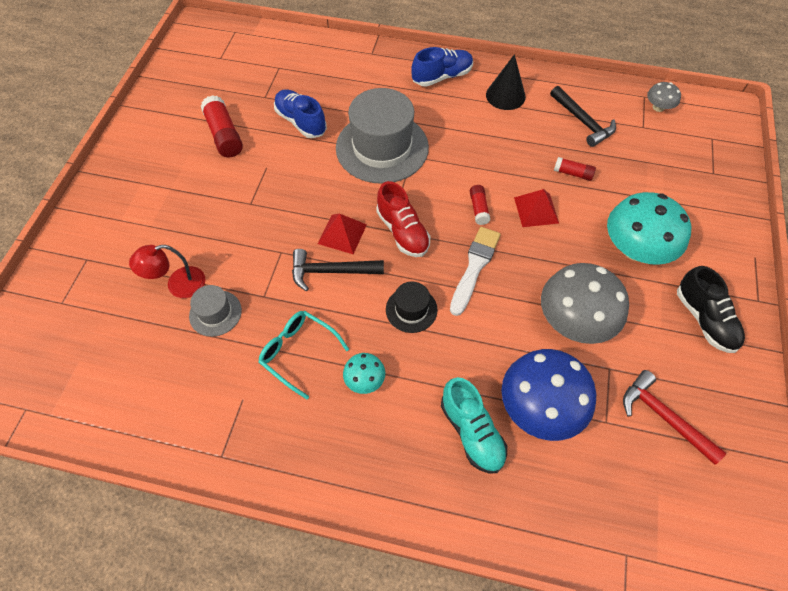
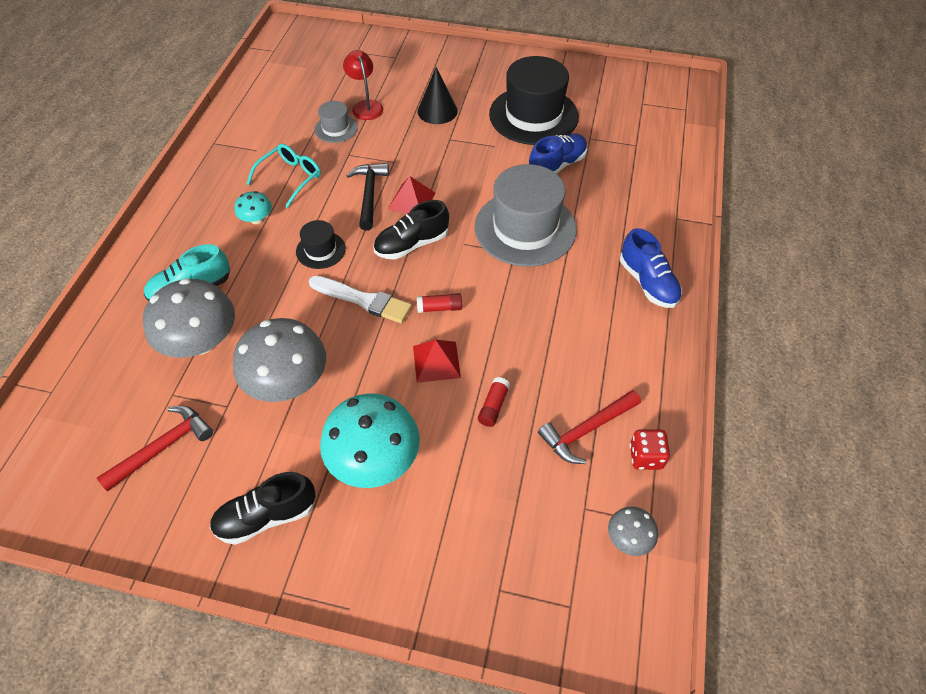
camera: 90 degrees right, 5 degrees down
(224, 135) = (533, 115): red glue stick -> black hat
(402, 232) = (412, 244): red shoe -> black shoe
(505, 95) = (624, 346): black cone -> black cone (437, 111)
(540, 407) = (201, 341): blue mushroom -> grey mushroom
(582, 122) = (586, 430): black hammer -> red hammer
(597, 93) = (645, 457): none -> red dice

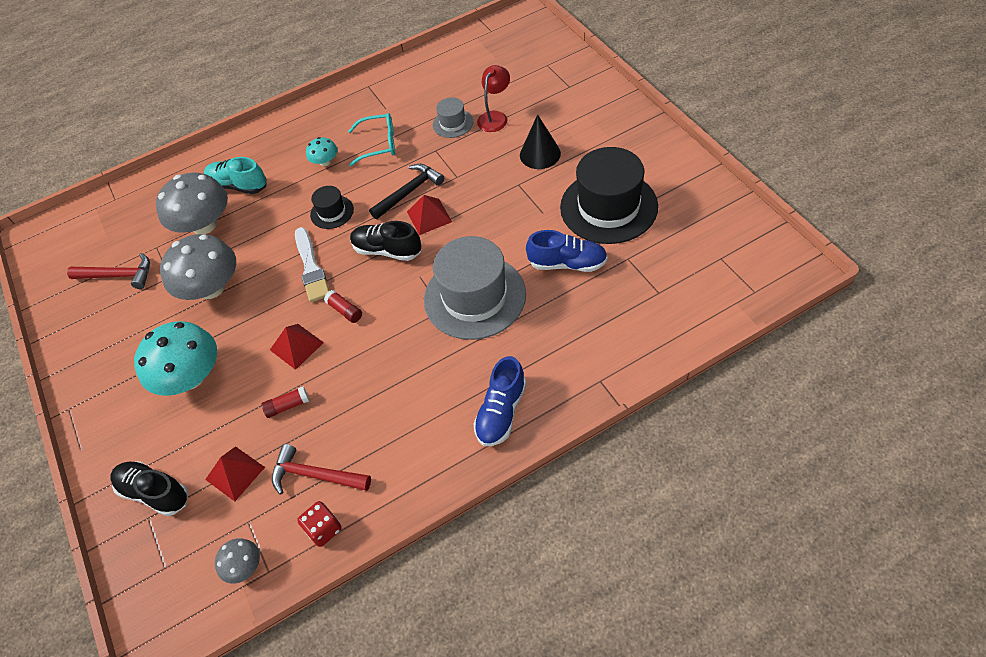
camera: 55 degrees right, 0 degrees up
(266, 516) = (110, 360): black shoe -> black shoe (155, 492)
(523, 487) = (235, 473): none -> red pyramid

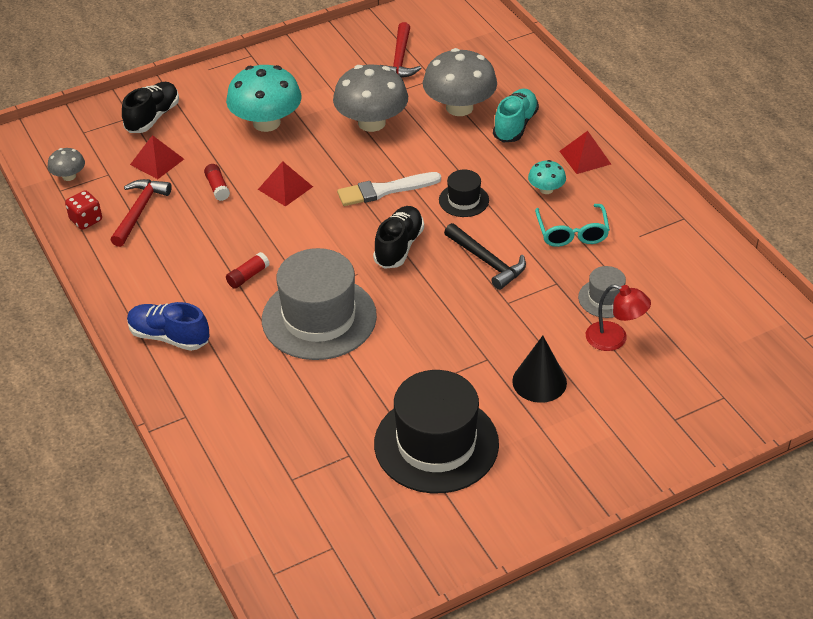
camera: 85 degrees right, 10 degrees down
(345, 311) = (322, 219): red glue stick -> red glue stick (248, 276)
(429, 216) = (445, 279): red pyramid -> red pyramid (585, 157)
(567, 263) = (351, 398): blue shoe -> none

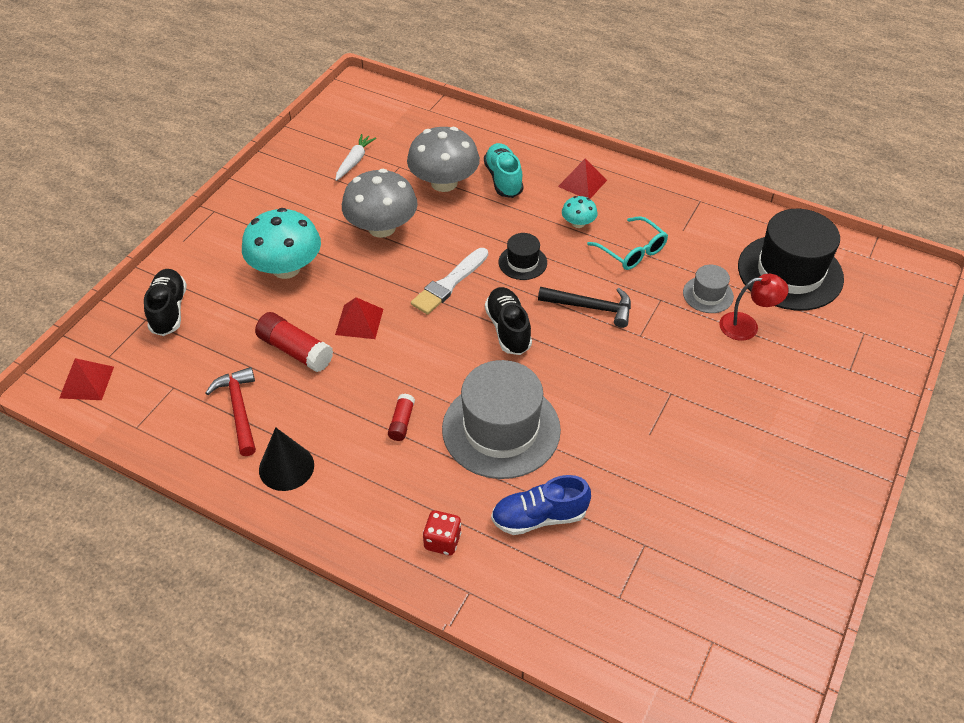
camera: 35 degrees left, 5 degrees up
(69, 176) = (133, 408): grey mushroom -> none
(86, 220) = (191, 445): red dice -> red dice (442, 541)
(157, 161) = (212, 352): red pyramid -> red pyramid (87, 382)
(169, 337) = (382, 521): blue shoe -> blue shoe (539, 517)
(217, 187) = (295, 350): red glue stick -> red glue stick, size x1.77
(399, 59) = (354, 161): red hammer -> white carrot
(436, 444) = (703, 492): black hat -> black hat (790, 272)
(539, 381) = (727, 391): black cone -> black cone (286, 467)

